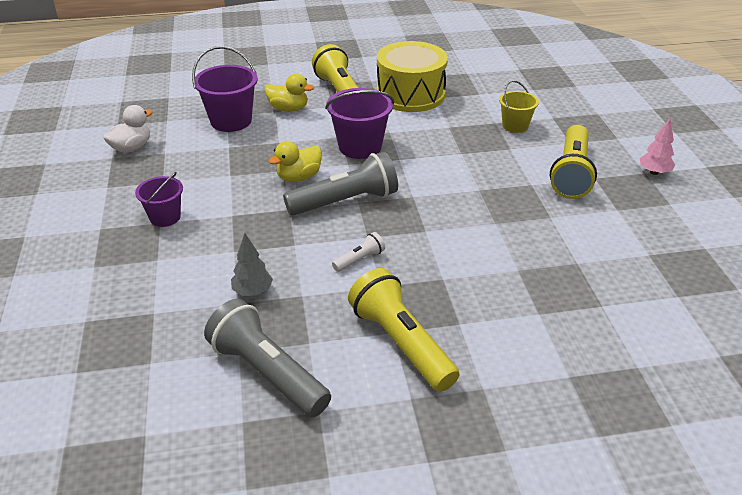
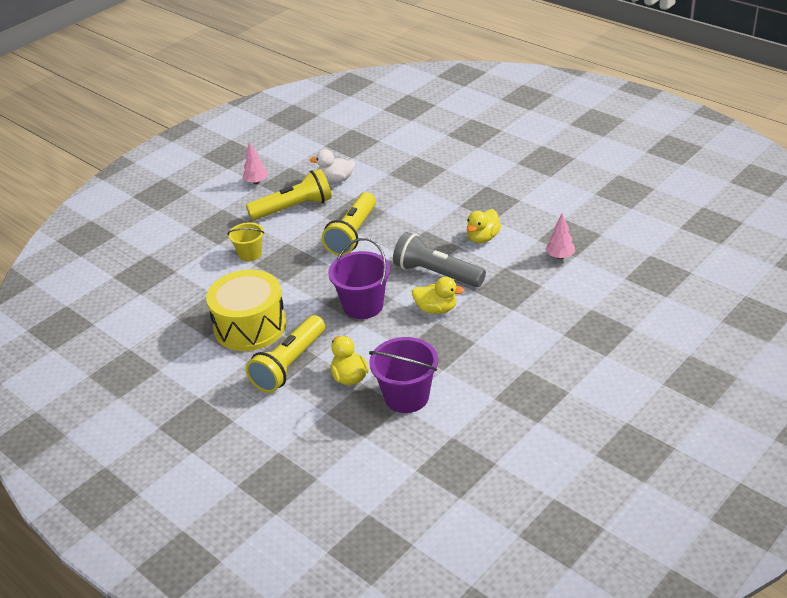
camera: 125 degrees left, 0 degrees up
(131, 148) = (512, 422): white duck -> white duck (336, 179)
(165, 217) = (555, 336): purple bucket -> none
(252, 292) = (560, 256): grey tree -> pink tree
(268, 373) = (598, 218): grey flashlight -> none
(359, 259) = (482, 238): white flashlight -> yellow duck
(401, 343) = (523, 194): yellow flashlight -> yellow flashlight (352, 234)

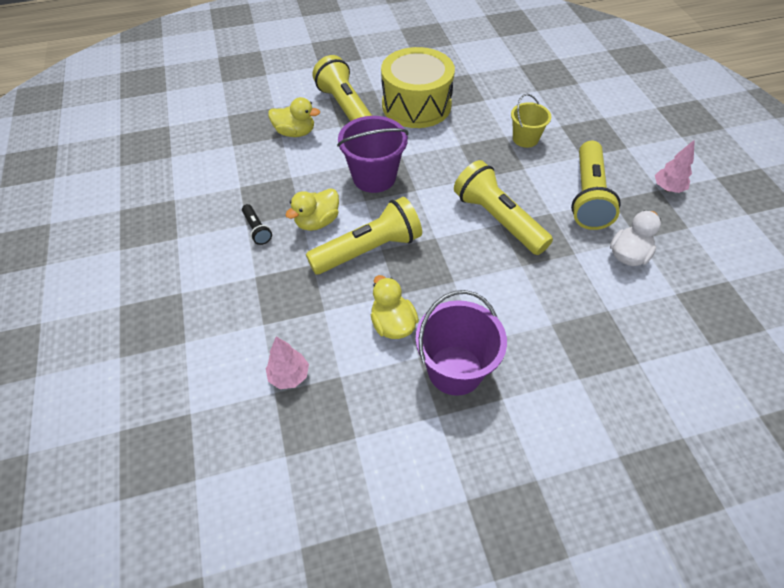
camera: 120 degrees right, 15 degrees up
(406, 397) = (238, 152): purple bucket -> purple bucket (455, 370)
(436, 274) = (368, 250): grey flashlight -> yellow flashlight
(474, 333) = (257, 229): none -> black flashlight

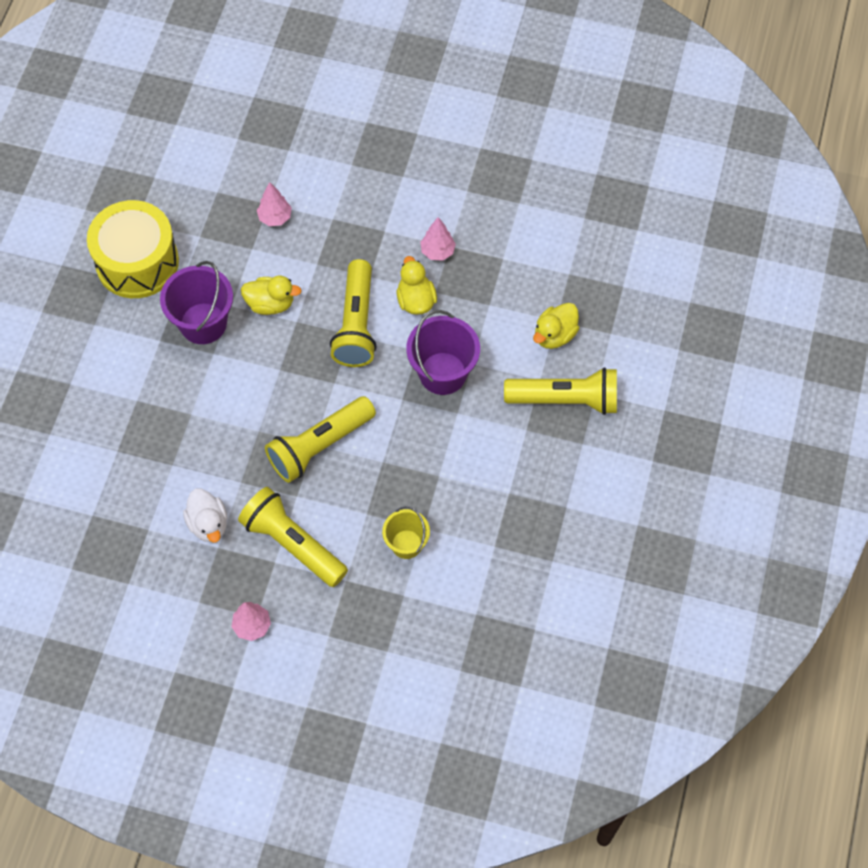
camera: 120 degrees right, 10 degrees up
(257, 229) = (437, 251): black flashlight -> pink tree
(416, 105) = (528, 471): yellow drum -> yellow drum (137, 262)
(498, 219) = (319, 446): yellow flashlight -> yellow flashlight turned 150 degrees clockwise

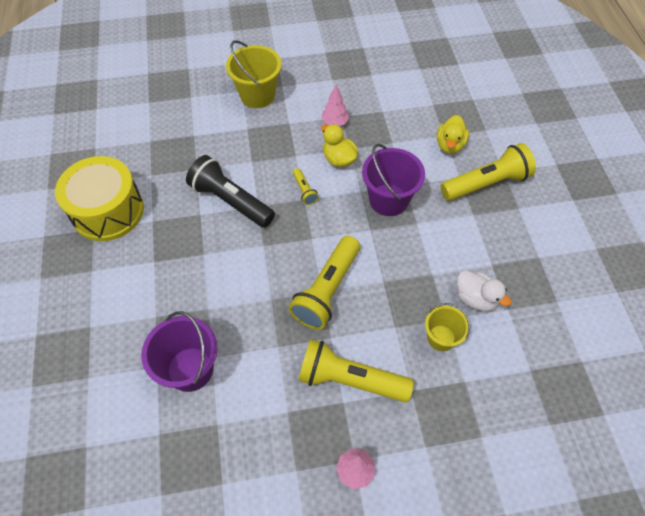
camera: 25 degrees left, 5 degrees down
(203, 323) = (184, 235): purple bucket -> purple bucket (190, 369)
(208, 524) = (268, 395): white duck -> white duck (475, 298)
(270, 304) = (231, 201): yellow duck -> black flashlight
(275, 217) = (203, 142): pink tree -> none
(356, 324) = (304, 191): yellow flashlight -> yellow flashlight, size x0.46
(367, 178) = (257, 95): none -> yellow bucket

